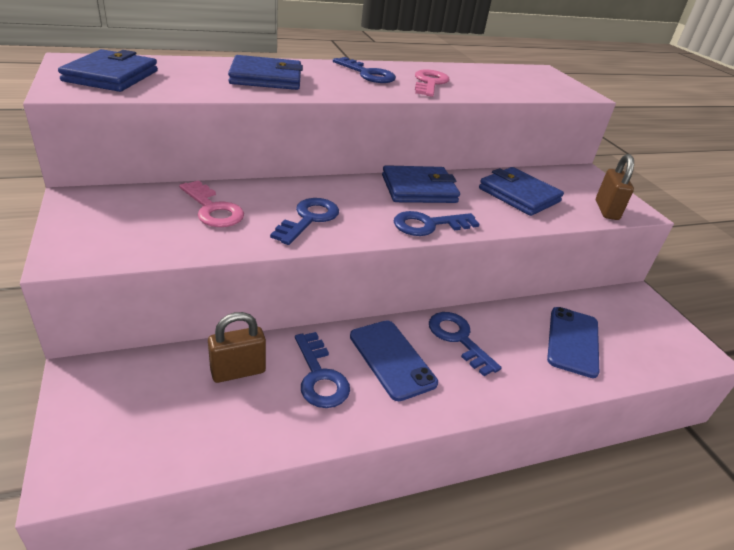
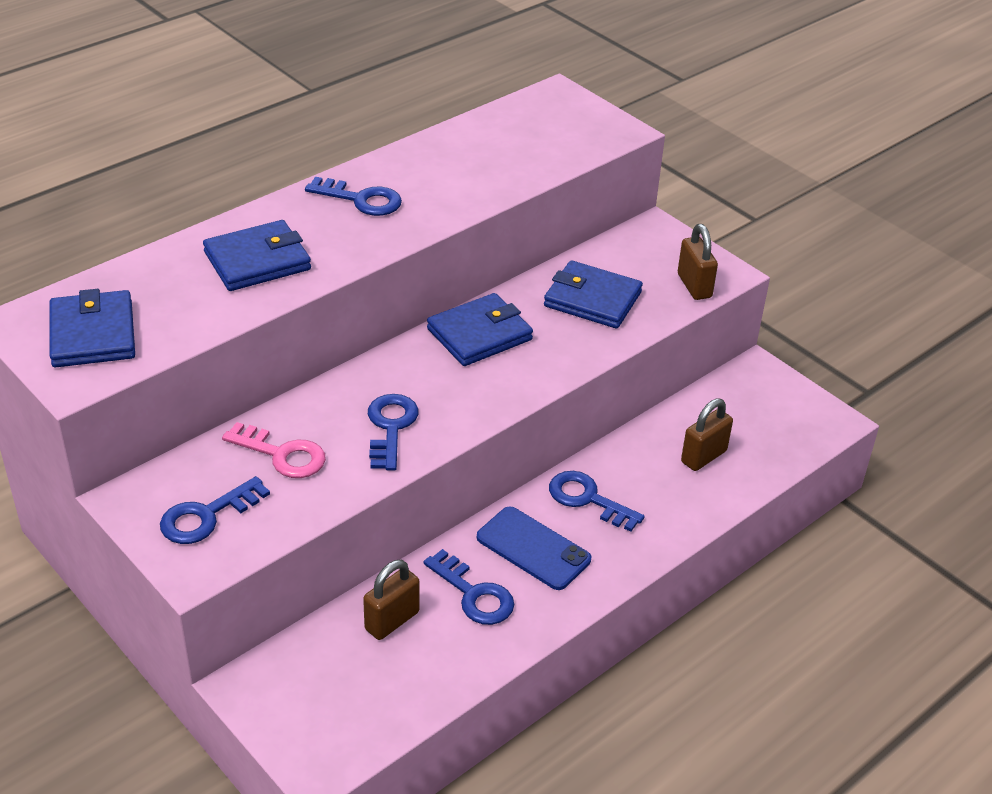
camera: 20 degrees left, 5 degrees up
(428, 225) = (517, 385): blue key -> blue key (206, 516)
(430, 83) = (442, 188): pink key -> none
(573, 341) = (703, 456): blue phone -> brown padlock

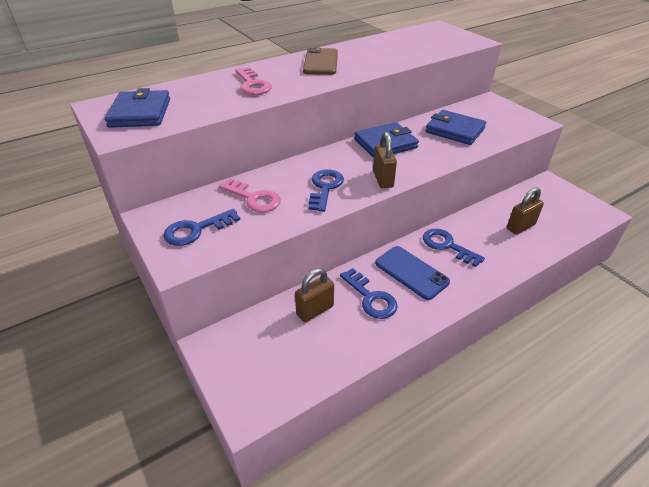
camera: 10 degrees right, 0 degrees up
(257, 261) = (252, 85): blue wallet -> pink key
(361, 200) = (321, 62): blue key -> brown phone
(694, 286) = (517, 127): brown padlock -> brown padlock (382, 179)

